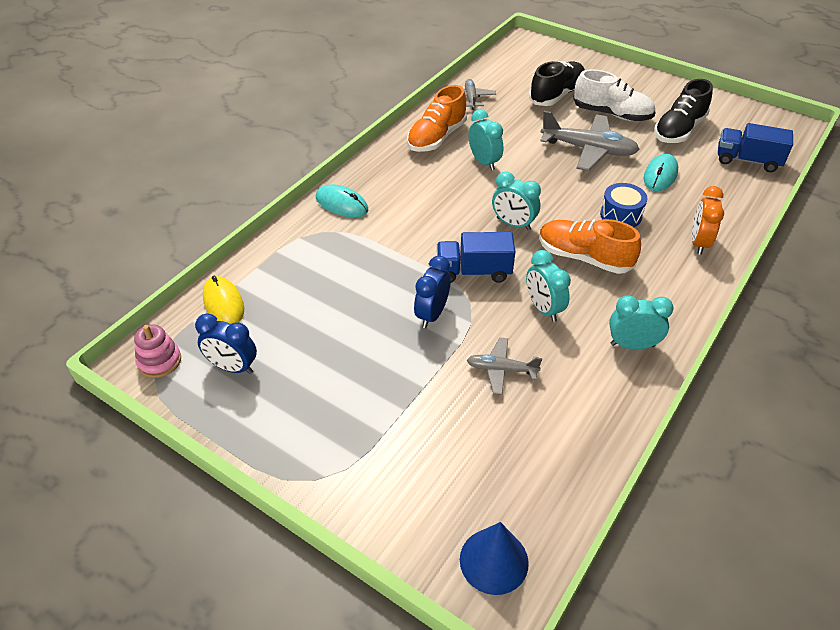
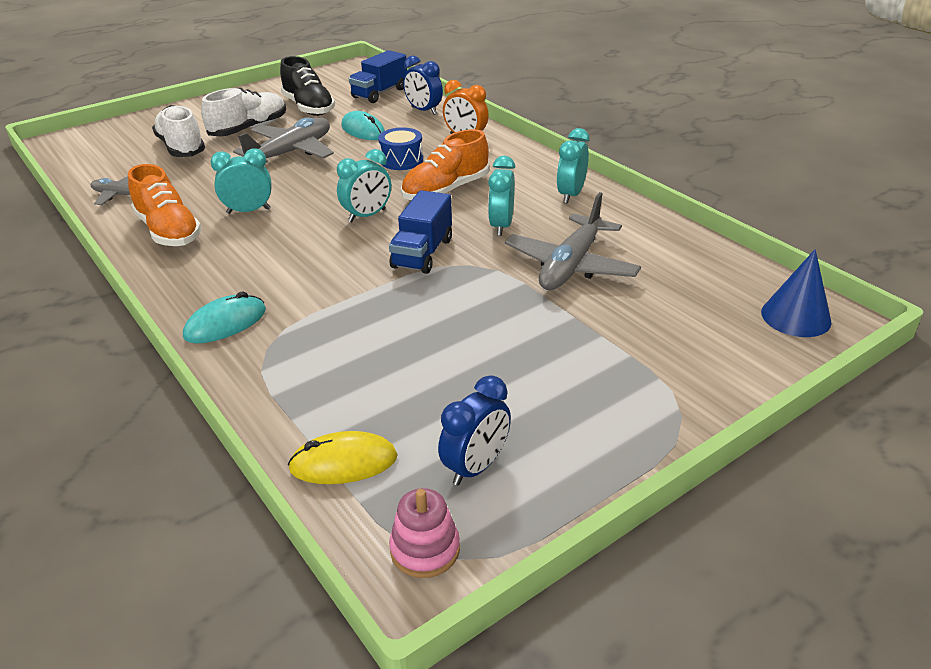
camera: 70 degrees left, 10 degrees down
(432, 314) = (471, 292): blue clock -> blue clock (424, 111)
(501, 370) = (571, 266): grey plane -> grey plane, size x1.79
(543, 308) = (501, 226): turquoise clock -> turquoise clock turned 105 degrees clockwise
(556, 95) = (181, 147): black shoe -> white shoe

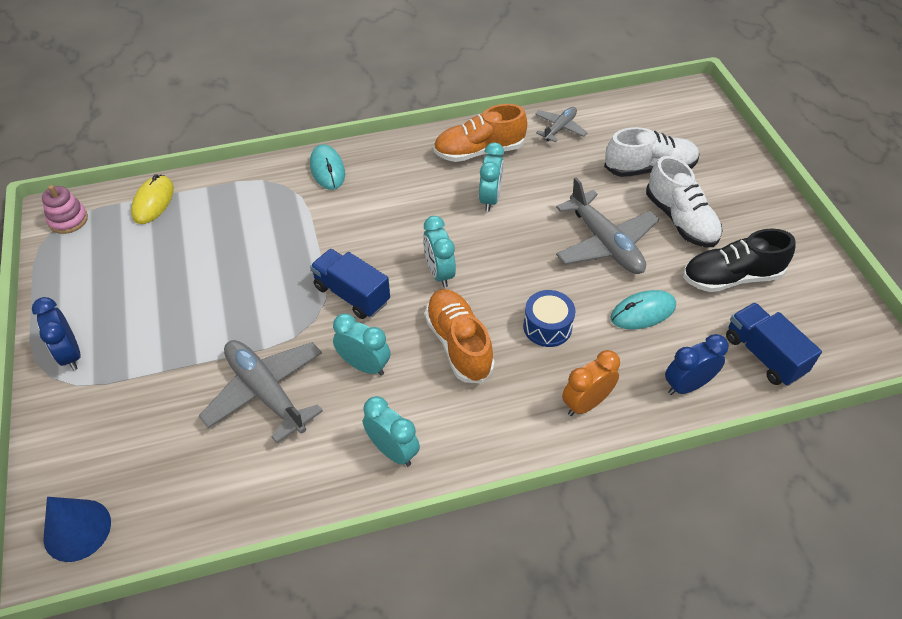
camera: 110 degrees right, 15 degrees up
(475, 467) = (102, 256): blue clock -> blue clock (70, 354)

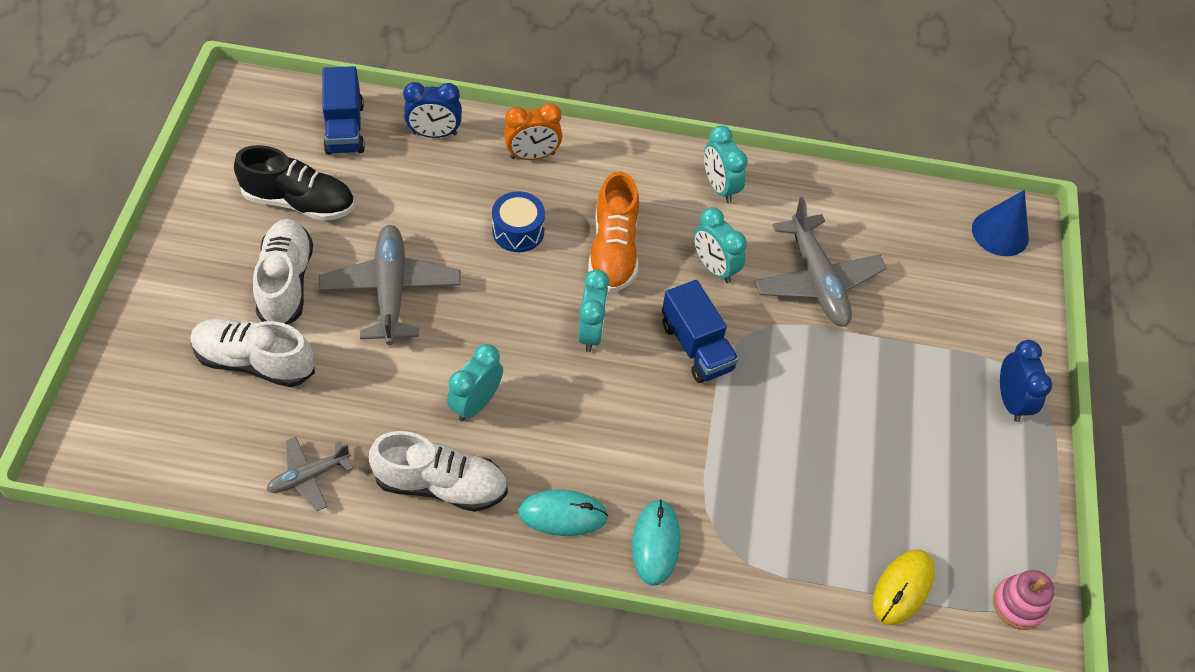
camera: 160 degrees left, 5 degrees up
(479, 151) = (441, 485): orange shoe -> white shoe
(643, 312) = (416, 206): turquoise mouse -> turquoise mouse (562, 514)

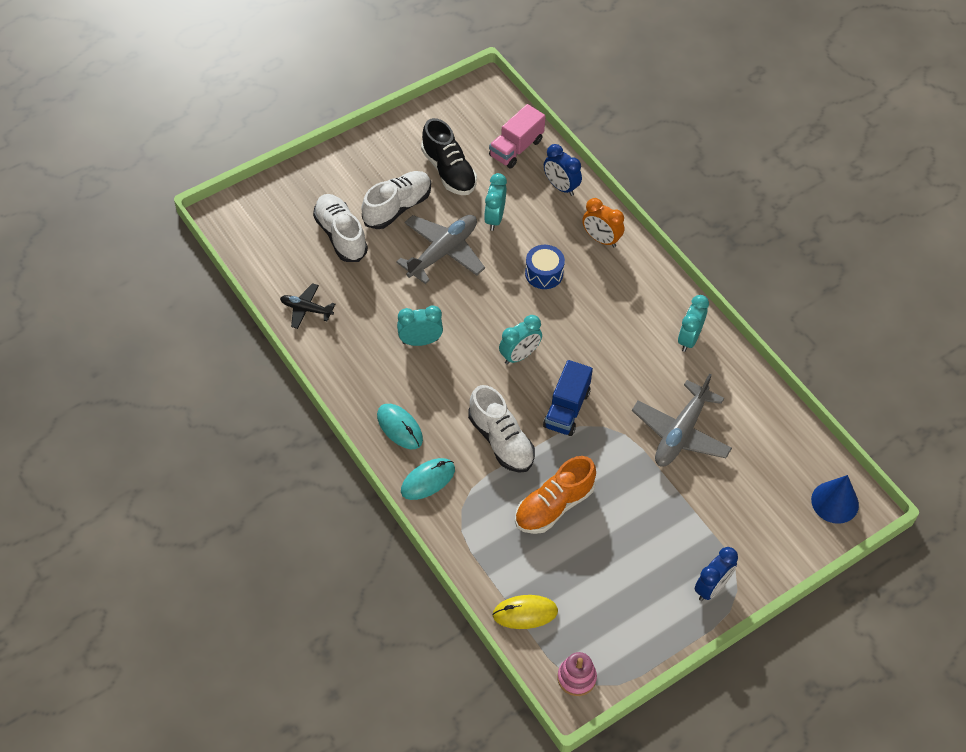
camera: 50 degrees right, 0 degrees up
(309, 476) = (306, 309): grey plane -> black plane
(344, 128) = (516, 148): blue truck -> pink truck
(441, 485) = (360, 365): white shoe -> white shoe (501, 441)
(613, 250) = (583, 324): orange shoe -> orange shoe (554, 506)
(714, 267) = (629, 378): turquoise clock -> turquoise clock (494, 218)

